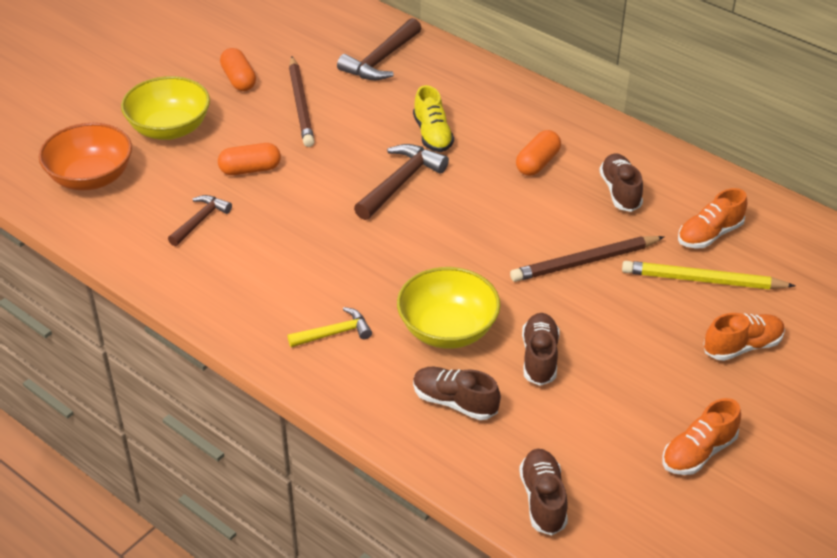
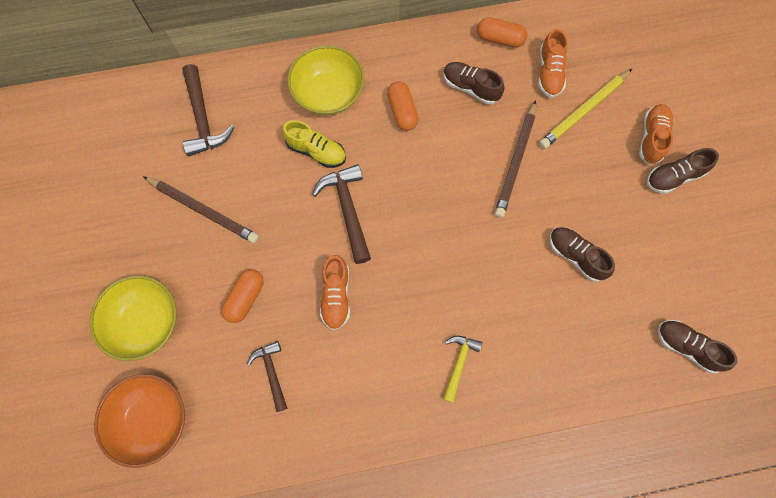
camera: 50 degrees left, 30 degrees up
(238, 79) = (132, 231): orange capsule -> orange capsule (500, 39)
(447, 329) = (510, 290): yellow bowl -> yellow bowl (328, 94)
(454, 402) = (575, 336): brown shoe -> brown shoe (674, 177)
(698, 452) = (712, 232): orange shoe -> orange shoe (336, 296)

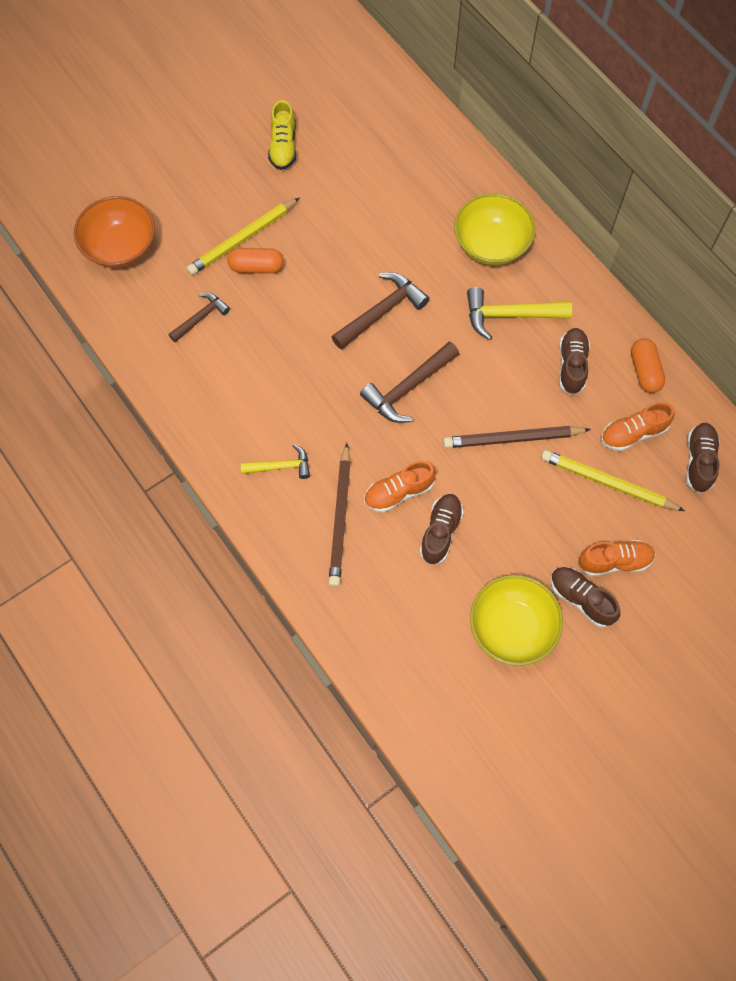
camera: 65 degrees right, 5 degrees down
(145, 322) = (198, 203): yellow bowl -> yellow bowl (512, 628)
(203, 119) = (406, 156): brown hammer -> brown hammer (408, 388)
(203, 210) = (320, 198): brown pencil -> brown pencil (340, 518)
(208, 298) = (242, 239): none -> yellow pencil
(316, 151) = (426, 260): yellow shoe -> yellow shoe (283, 146)
(336, 296) = (294, 338): orange shoe -> orange shoe (399, 492)
(402, 111) = (509, 315): orange capsule -> yellow hammer
(687, 347) = (397, 671): brown shoe -> brown shoe (699, 461)

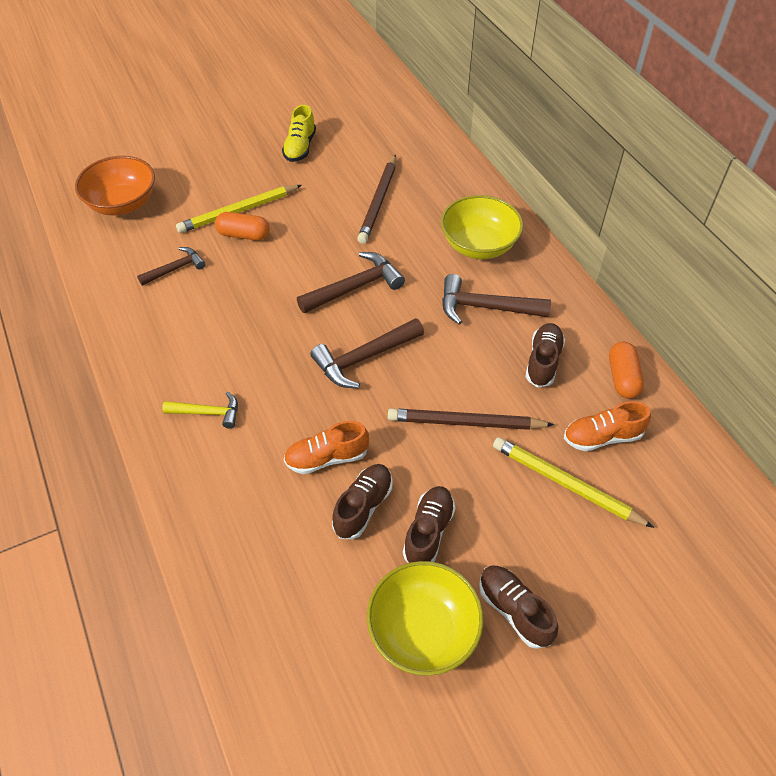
camera: 10 degrees right, 15 degrees down
(340, 518) = (255, 474): brown pencil -> brown pencil (378, 202)
(509, 315) = (485, 307): yellow hammer -> brown hammer
(614, 561) = (561, 572): orange shoe -> none
(699, 461) = (675, 477): brown shoe -> brown shoe (428, 532)

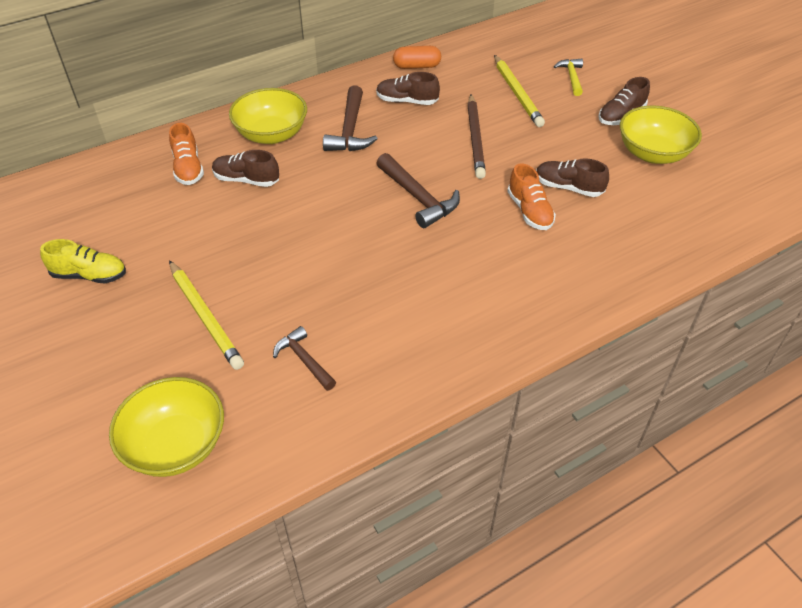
camera: 95 degrees left, 5 degrees down
(123, 204) = (176, 445): orange bowl -> yellow bowl
(208, 413) = (502, 295): yellow hammer -> yellow hammer (571, 77)
(244, 235) = (248, 305): orange capsule -> none
(355, 287) = (329, 210): brown hammer -> none
(378, 202) = (201, 202): brown pencil -> none
(428, 532) = (577, 154): brown shoe -> brown shoe (246, 180)
(566, 484) = (517, 93): yellow pencil -> yellow pencil turned 45 degrees counterclockwise
(602, 437) = (473, 77): orange shoe -> orange shoe (188, 168)

